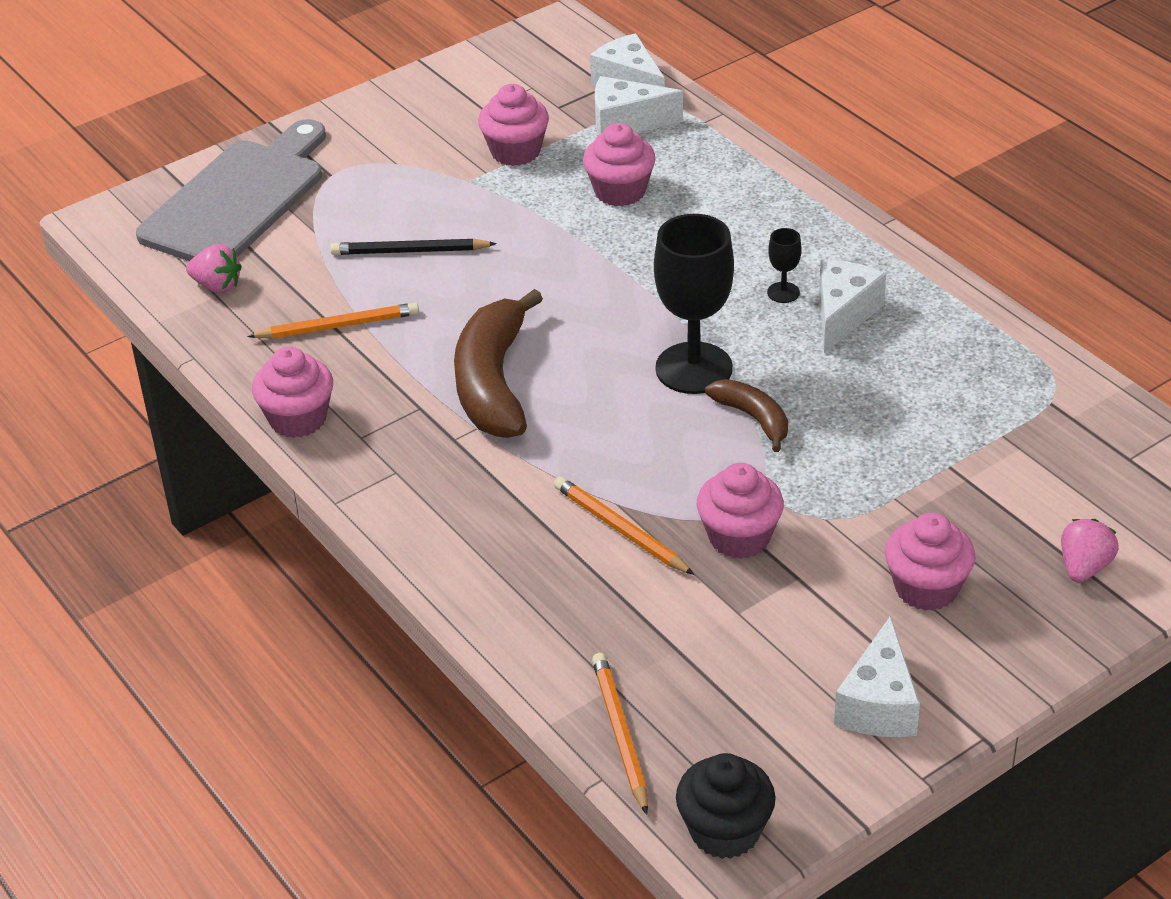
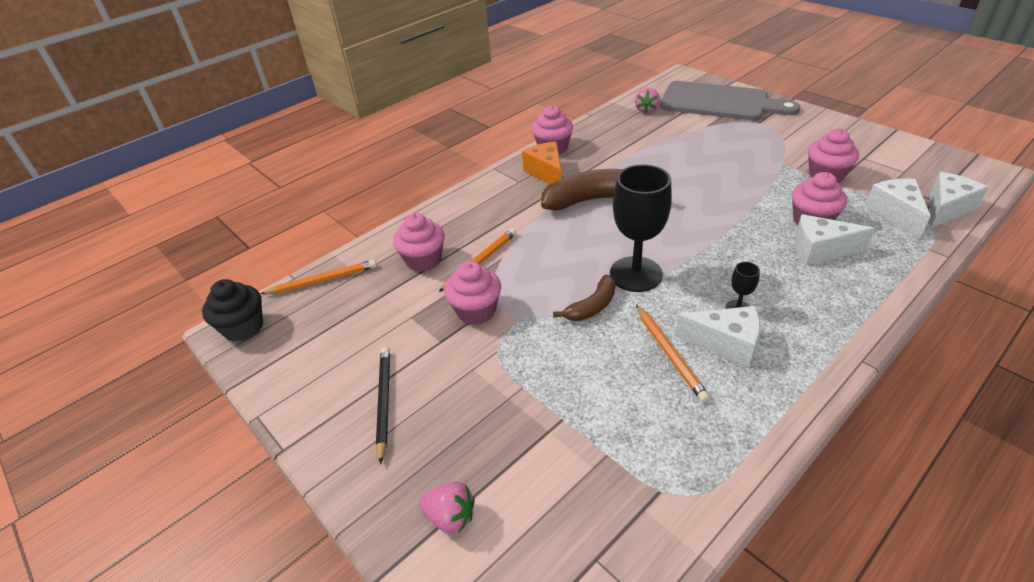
camera: 85 degrees right, 0 degrees up
(338, 326) = (628, 146): orange pencil -> orange pencil (669, 354)
(383, 434) = (546, 173): none -> orange cheese
(410, 251) = (703, 156): black pencil -> black pencil (384, 402)
(878, 704) = (324, 389): white cheese -> white cheese (820, 250)
(926, 588) = (428, 410): pink cupcake -> pink cupcake (423, 260)

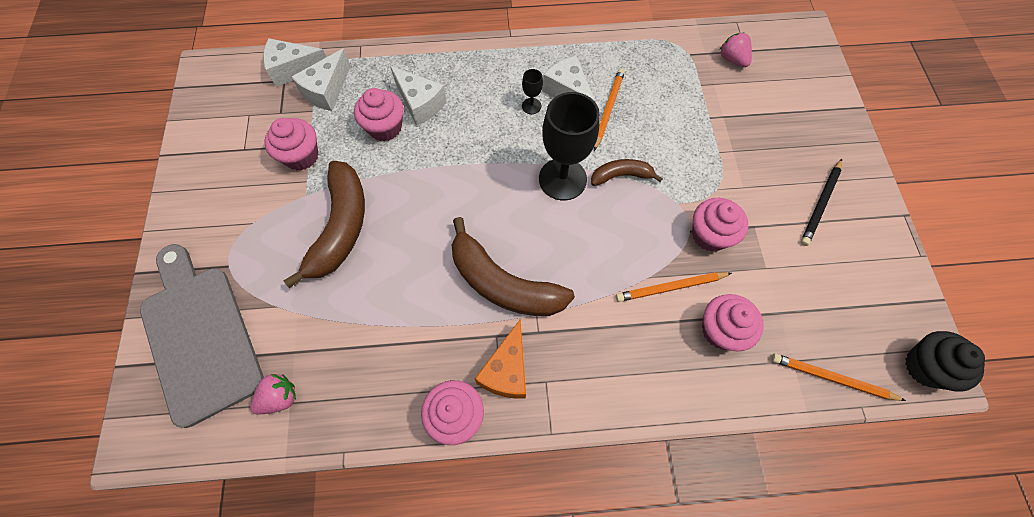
camera: 145 degrees left, 25 degrees up
(450, 517) = (809, 109): pink strawberry -> pink strawberry (732, 59)
(734, 165) = (341, 227): none -> brown banana

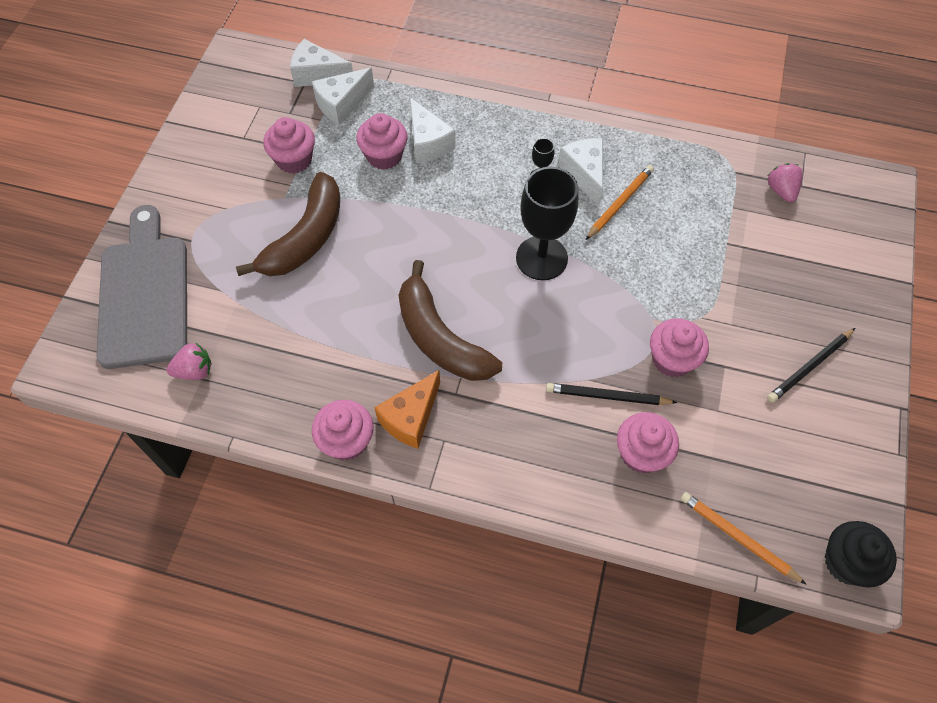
camera: 20 degrees right, 5 degrees down
(621, 176) = (604, 273): brown banana -> none
(670, 287) = (607, 396): orange pencil -> black pencil

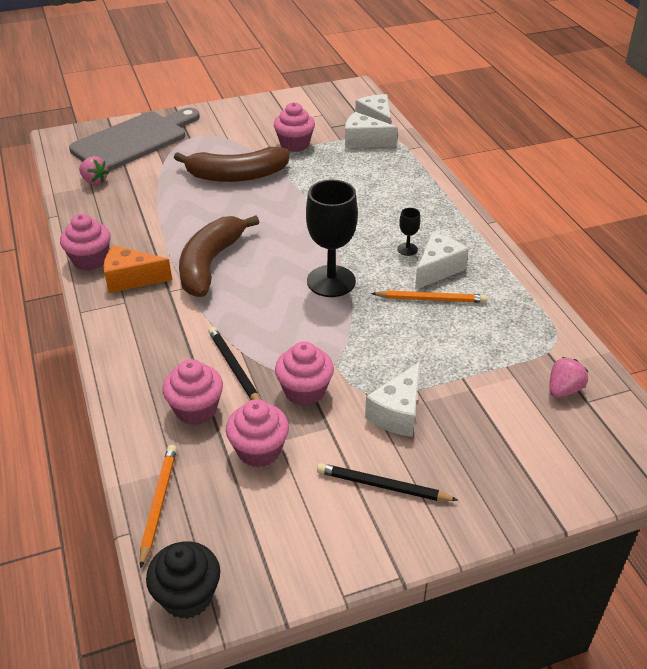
camera: 55 degrees right, 20 degrees down
(384, 156) = (341, 175): pink cupcake -> pink cupcake (259, 450)
(428, 143) = (375, 188): white cheese -> white cheese (397, 413)

